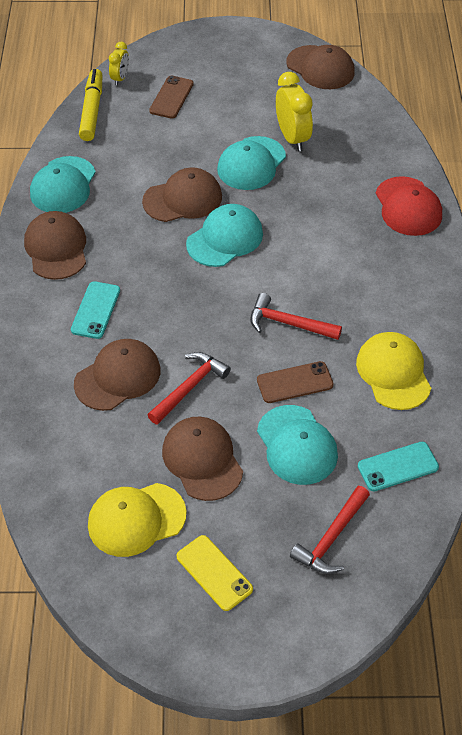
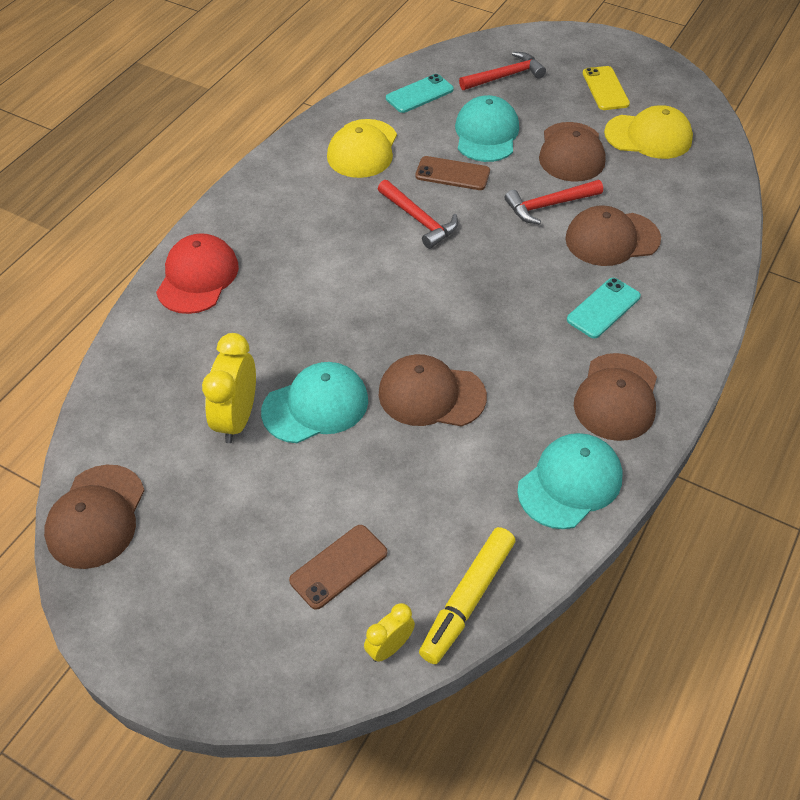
camera: 150 degrees left, 0 degrees up
(225, 239) = (418, 326): turquoise cap -> none
(320, 68) = (96, 516): brown cap -> brown cap turned 150 degrees counterclockwise
(398, 467) = (419, 94): turquoise phone -> turquoise phone turned 45 degrees counterclockwise

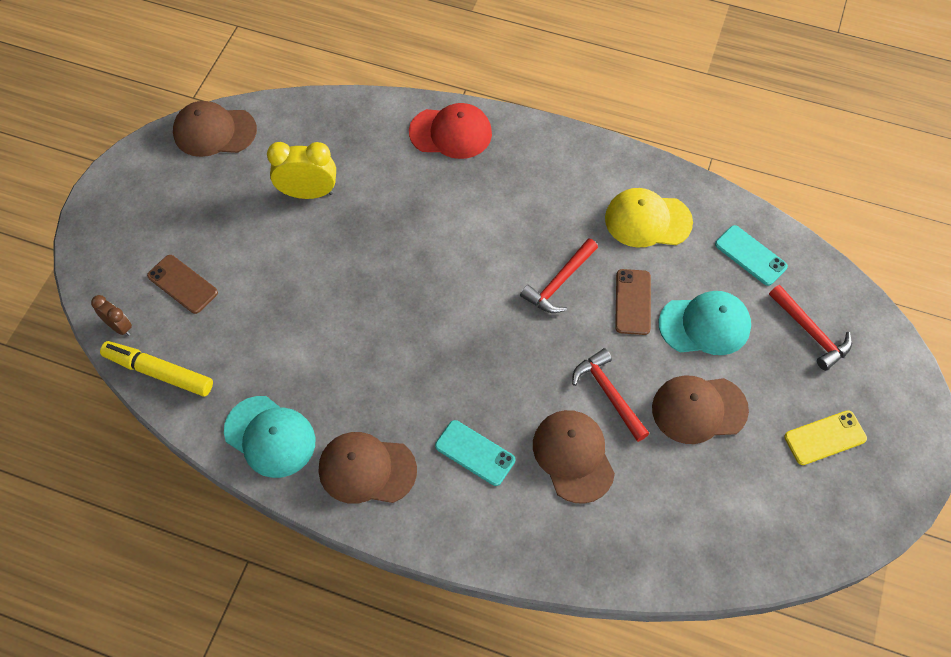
camera: 80 degrees right, 10 degrees up
(315, 406) = (327, 242): turquoise cap -> none
(389, 647) = (119, 327): yellow clock -> brown clock
(431, 395) = (349, 322): brown cap -> none
(648, 136) = (751, 488): yellow cap -> none

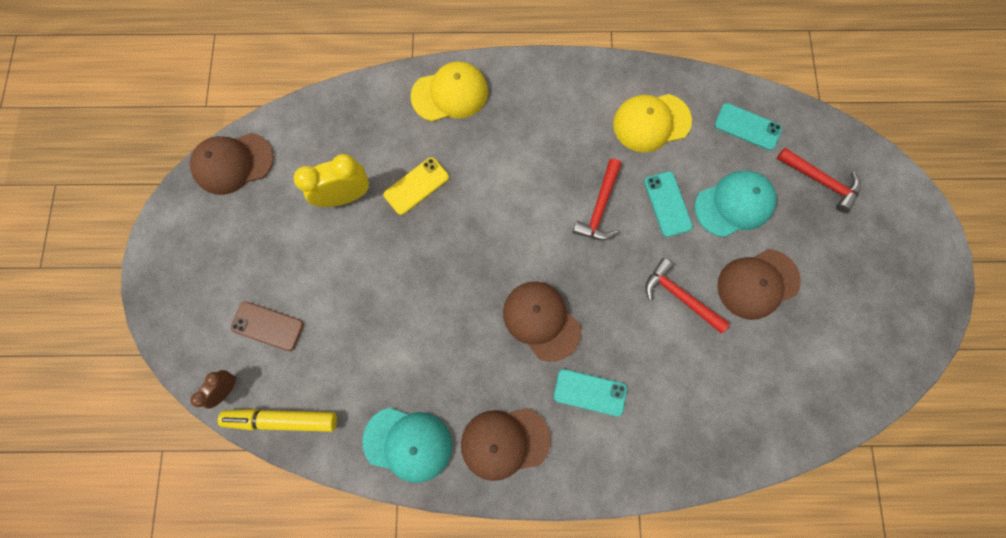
camera: 20 degrees left, 15 degrees up
(119, 327) = (227, 388): brown clock -> brown clock turned 75 degrees counterclockwise
(451, 133) = (450, 94): red cap -> yellow cap
(573, 456) = (672, 364): brown cap -> brown cap (541, 320)
(632, 302) = (667, 204): brown phone -> turquoise phone
(825, 438) = (865, 272): yellow phone -> yellow phone (416, 186)

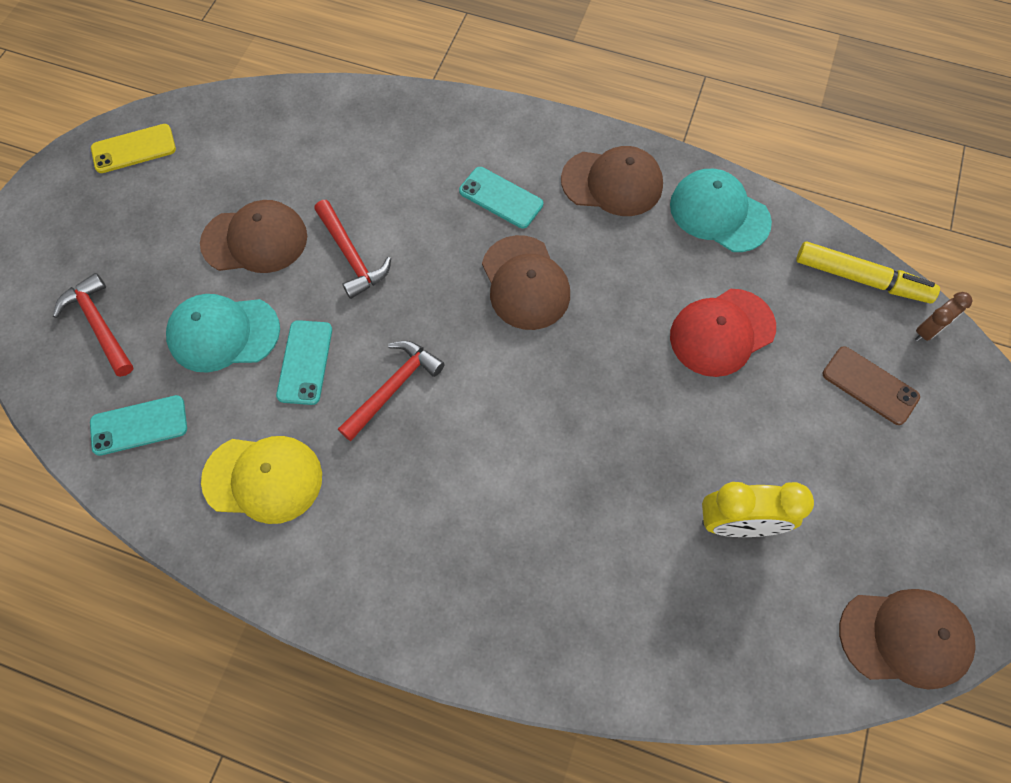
camera: 160 degrees left, 10 degrees down
(383, 331) = (722, 332): none -> red cap
(416, 186) = (631, 503): yellow phone -> yellow phone (134, 149)
(450, 94) = (537, 635): yellow cap -> none
(747, 127) = (139, 425): turquoise phone -> turquoise phone turned 60 degrees counterclockwise

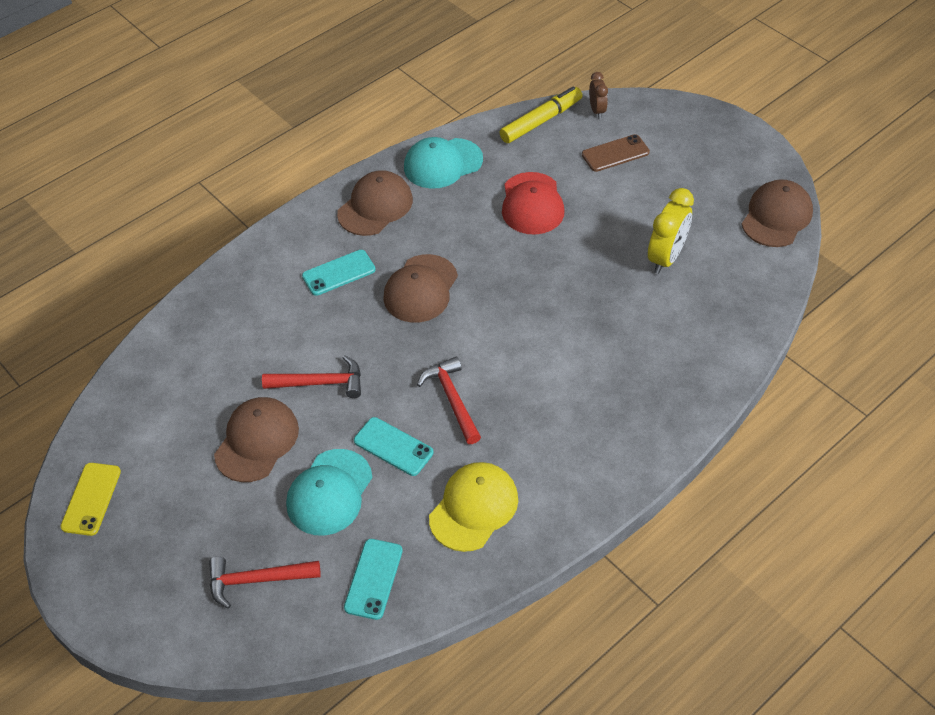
camera: 60 degrees left, 15 degrees down
(525, 283) = (420, 289): brown cap -> brown cap turned 105 degrees clockwise

